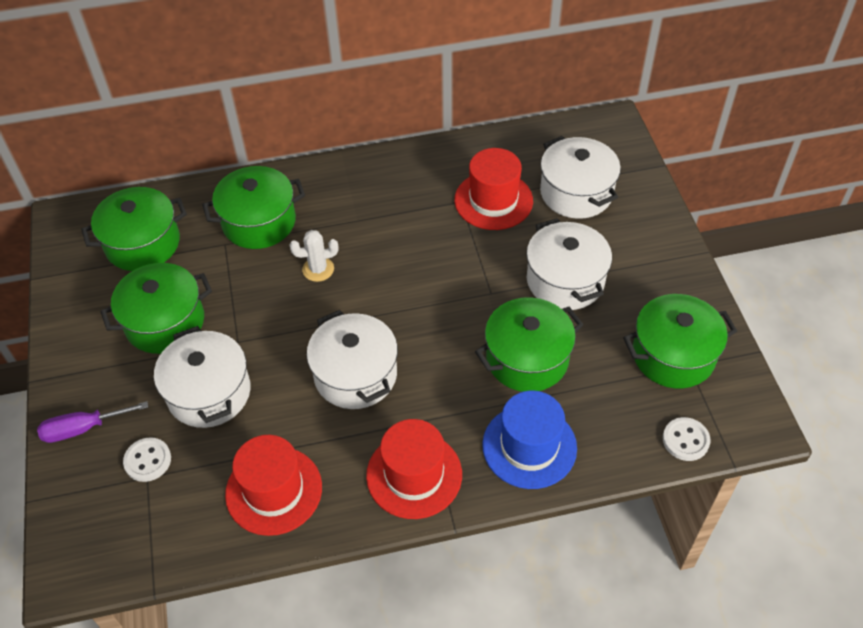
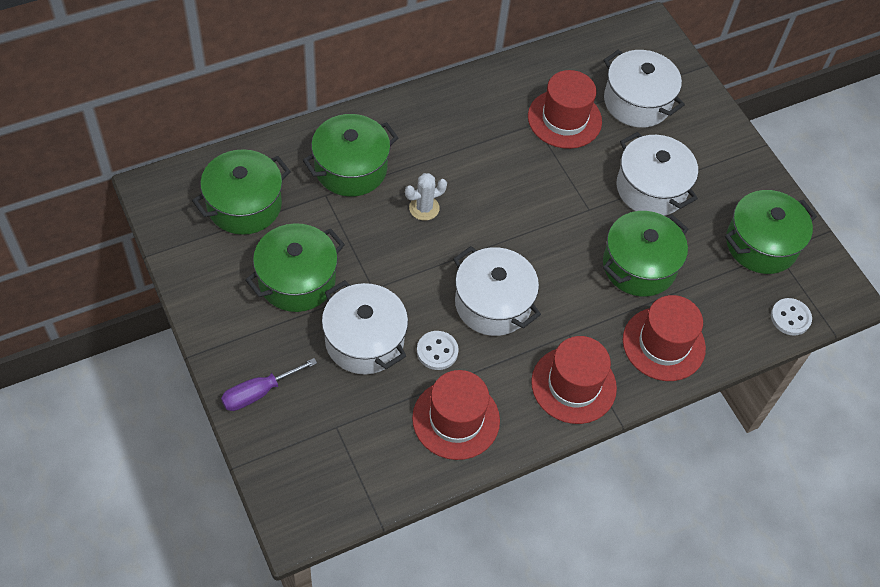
camera: 20 degrees left, 5 degrees up
(148, 460) = (331, 412): white button -> white button (437, 351)
(529, 446) = (663, 344): blue hat -> red hat

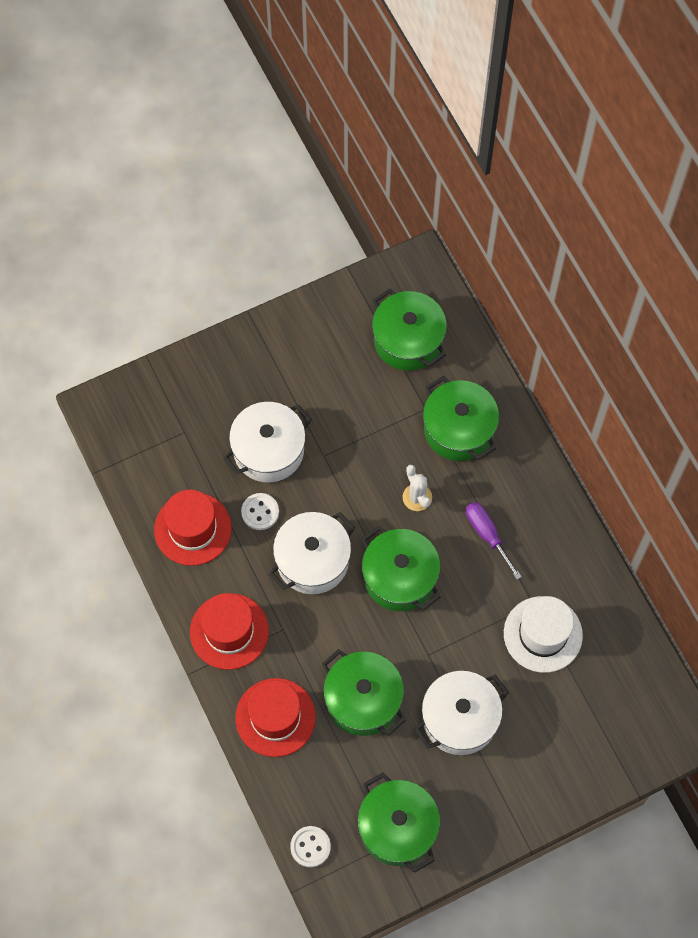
camera: 95 degrees right, 10 degrees up
(258, 392) = (215, 369): purple screwdriver -> purple screwdriver (487, 535)
(297, 280) = (329, 391): green pot -> green pot (400, 577)
(564, 119) = (543, 634): red hat -> white hat
(637, 102) = (575, 712): white pot -> none

